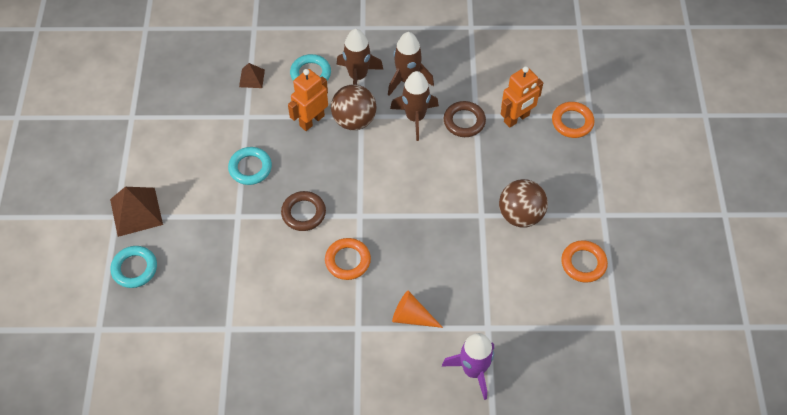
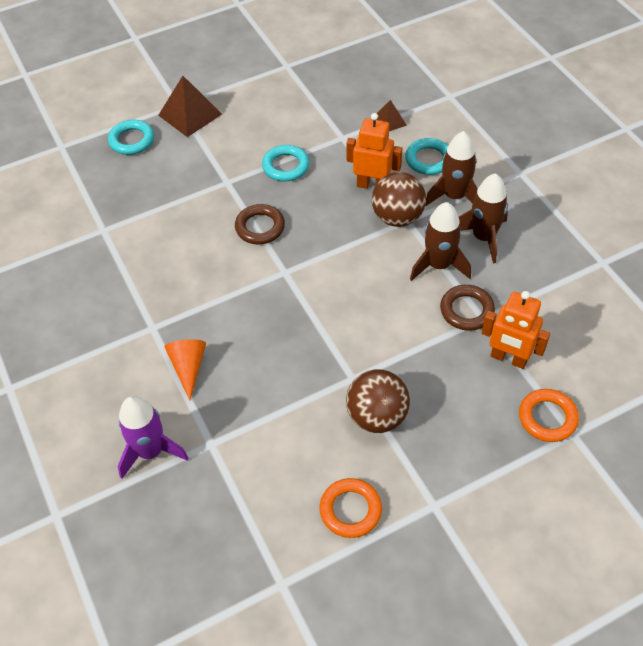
camera: 65 degrees right, 5 degrees down
(347, 261) = (225, 285): orange ring -> none

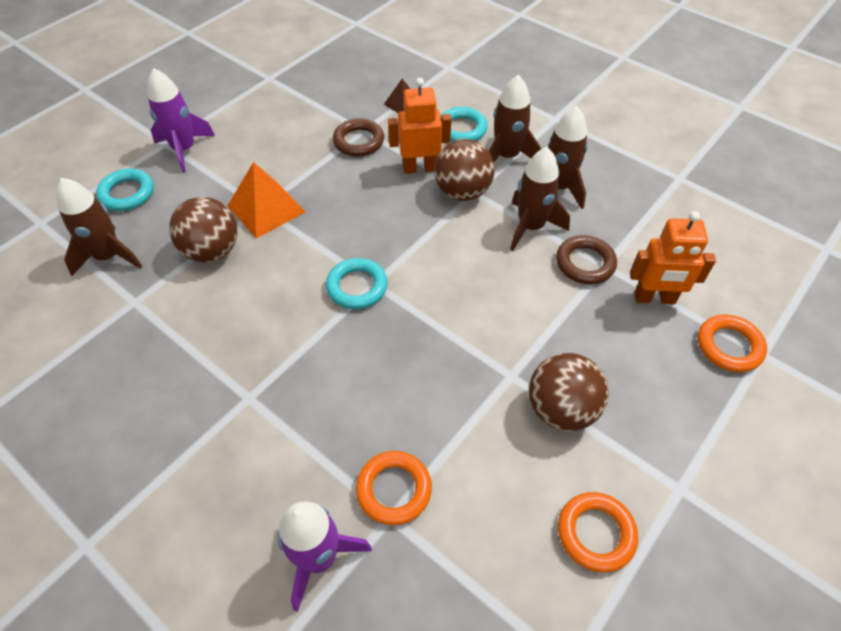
camera: 25 degrees left, 0 degrees up
(99, 188) = (109, 256): none -> brown rocket
(175, 207) = (212, 251): none -> brown ball
(188, 367) = (316, 431): orange cone -> none
(190, 114) = (184, 149): brown pyramid -> purple rocket
(222, 427) = (394, 489): none -> orange ring
(231, 184) = (266, 208): none -> orange pyramid
(260, 227) = (322, 244): brown ring -> brown ring (358, 141)
(286, 166) = (318, 174): turquoise ring -> turquoise ring (357, 287)

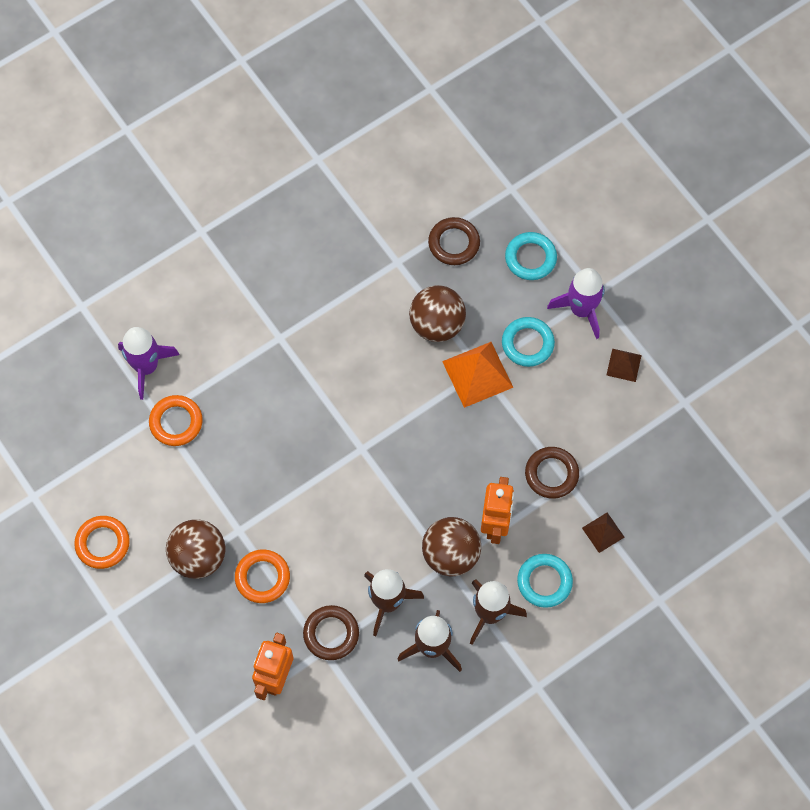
camera: 105 degrees right, 15 degrees up
(109, 256) = (454, 243): brown rocket -> brown ring
(239, 115) = (623, 365): none -> brown pyramid
(357, 287) = (362, 434): turquoise ring -> turquoise ring (527, 343)
(729, 346) = (210, 715): orange ring -> orange ring (262, 577)

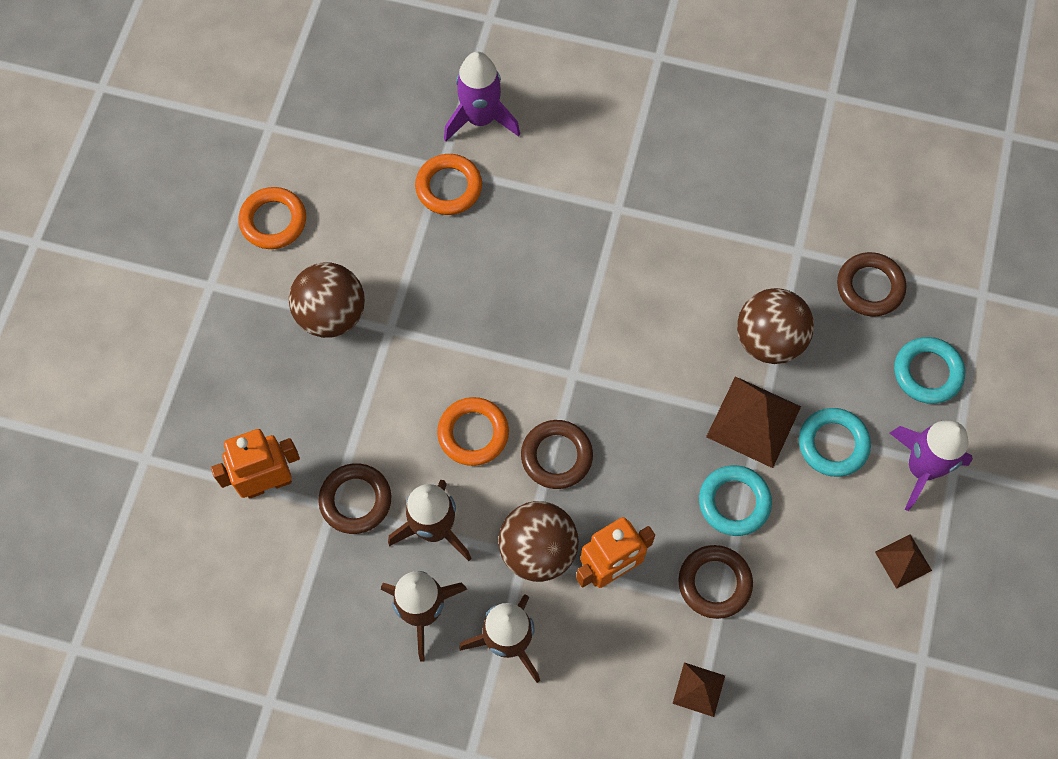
camera: 50 degrees right, 0 degrees up
(262, 577) = (360, 389): orange ring -> orange ring (473, 433)
(403, 498) = (556, 456): none -> brown ring
(477, 374) = (753, 421): orange pyramid -> brown pyramid
(544, 582) = (591, 671): turquoise ring -> turquoise ring (734, 502)

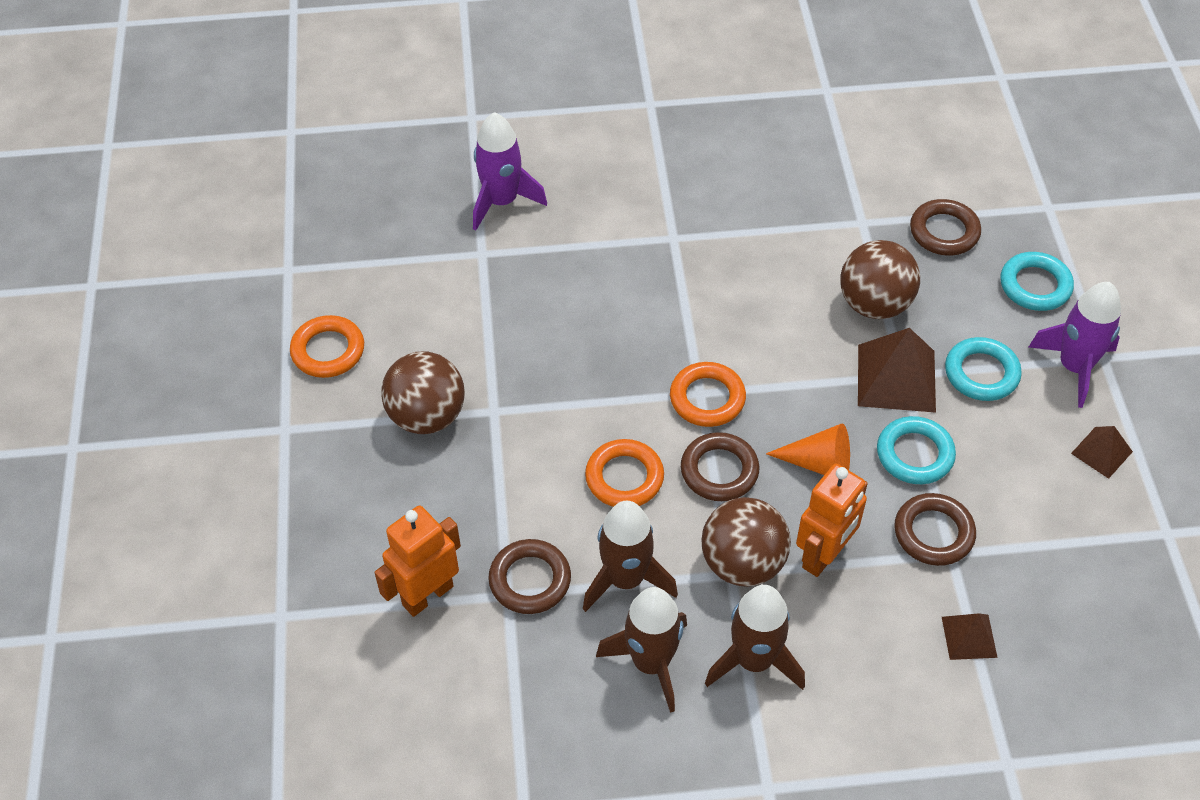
camera: 20 degrees left, 15 degrees down
(449, 187) = (497, 268): orange ring -> orange ring (707, 398)
(645, 480) = (819, 463): none -> orange cone

